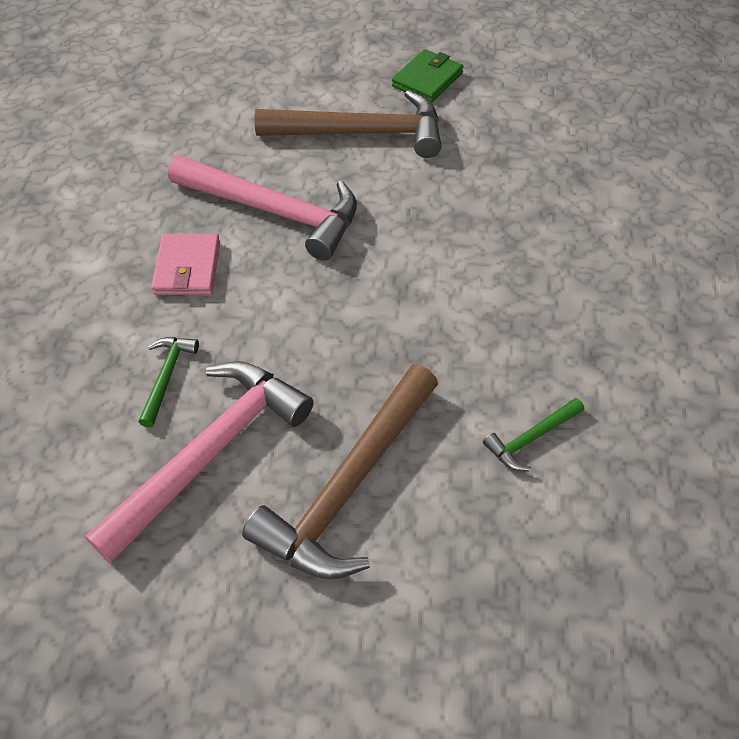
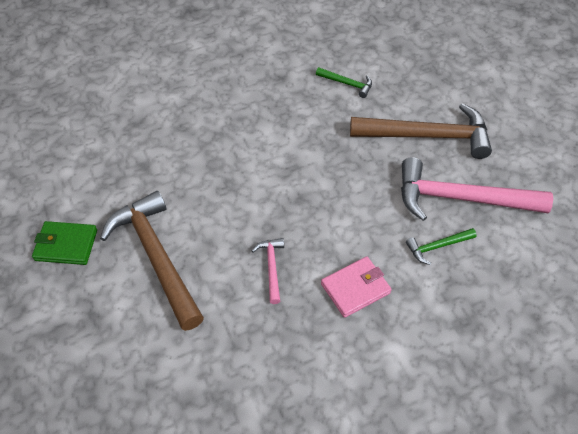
camera: 120 degrees left, 0 degrees up
(274, 212) = (271, 267): pink hammer -> pink hammer, size x0.45

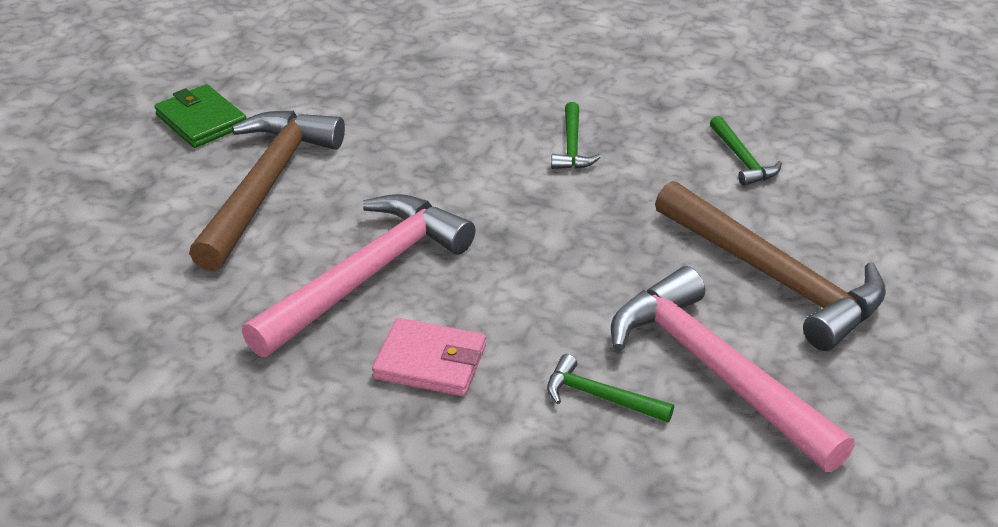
camera: 45 degrees right, 15 degrees down
(271, 127) = (572, 146): none -> green hammer
(271, 267) = (367, 276): pink hammer -> pink hammer, size x2.21

